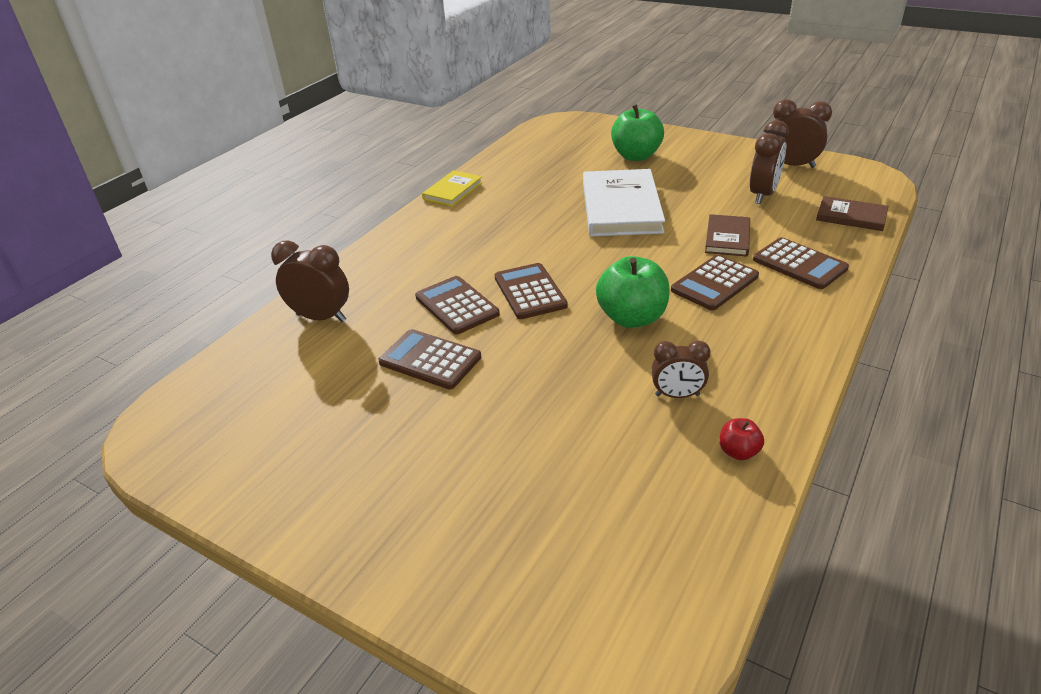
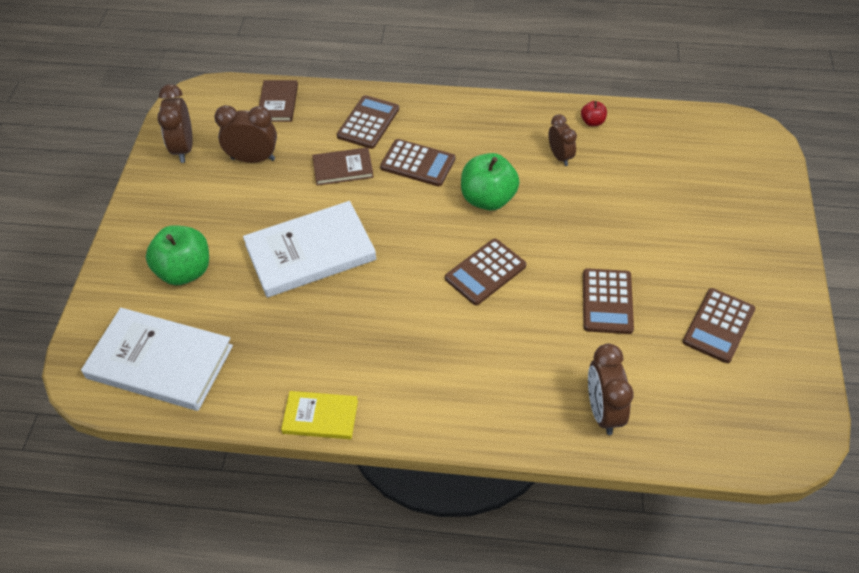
camera: 115 degrees left, 15 degrees up
(457, 306) = (531, 315): brown calculator -> brown calculator (718, 326)
(554, 143) = (160, 362): none -> white book

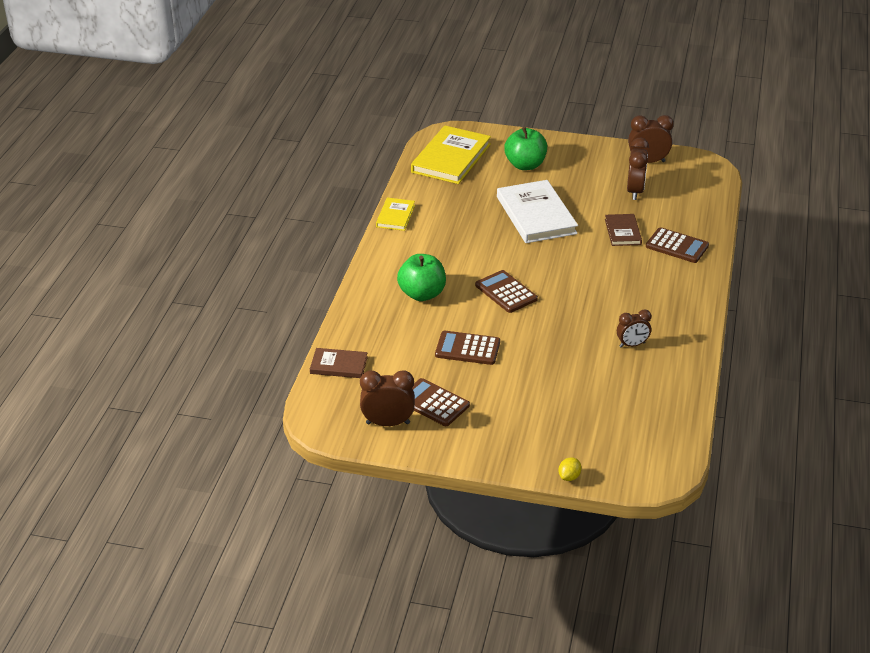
camera: 95 degrees right, 15 degrees down
(160, 362) = (451, 158): white book -> yellow book
(278, 103) = (701, 203): brown book -> brown book (338, 365)
(417, 163) = (626, 268): brown calculator -> none
(488, 199) = (583, 300): green apple -> green apple (422, 294)
(592, 122) = (677, 370): red apple -> none
(603, 411) = (370, 332): brown clock -> brown clock (388, 423)
(788, 199) = (569, 477): none -> yellow lemon

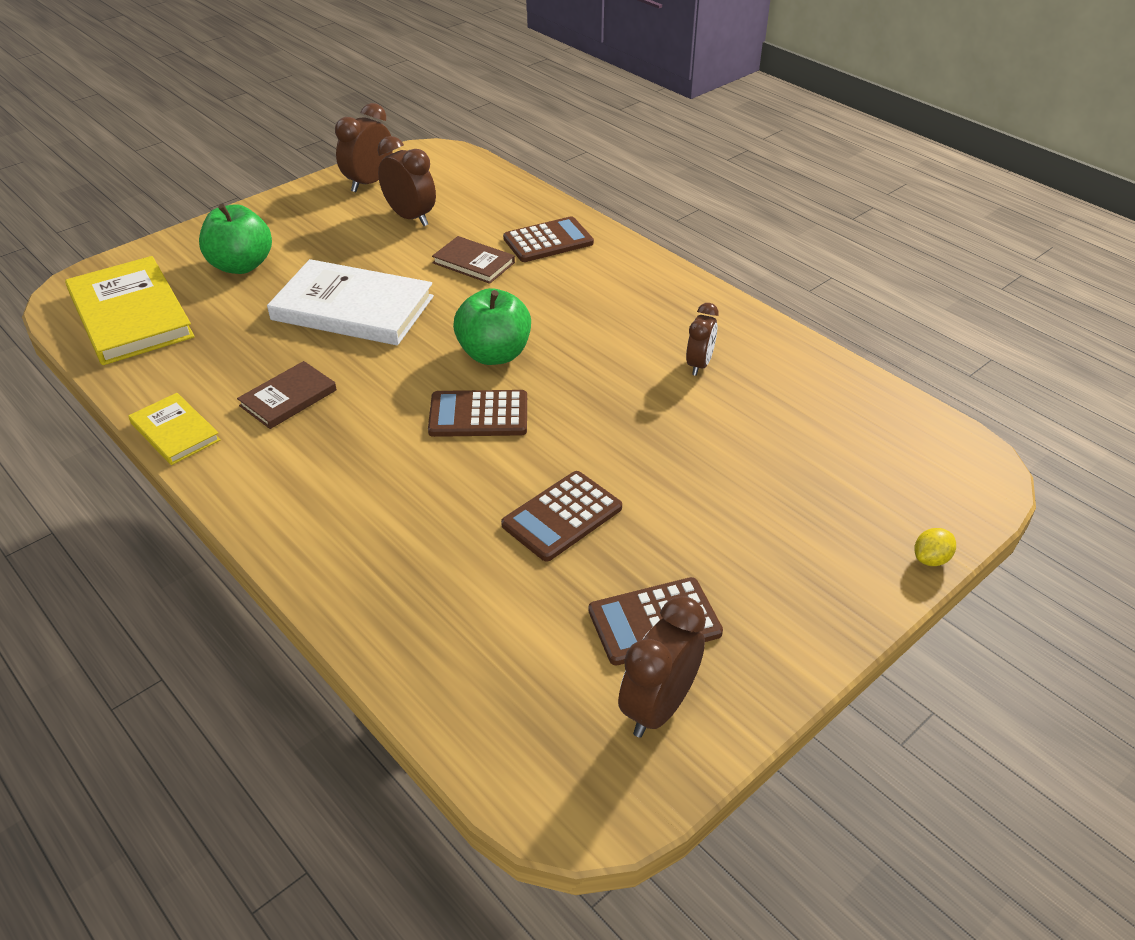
camera: 55 degrees left, 5 degrees up
(338, 365) = (453, 695): brown book -> brown book (288, 398)
(422, 294) = (387, 499): green apple -> green apple (494, 354)
(569, 477) = (931, 559): yellow lemon -> yellow lemon turned 75 degrees clockwise

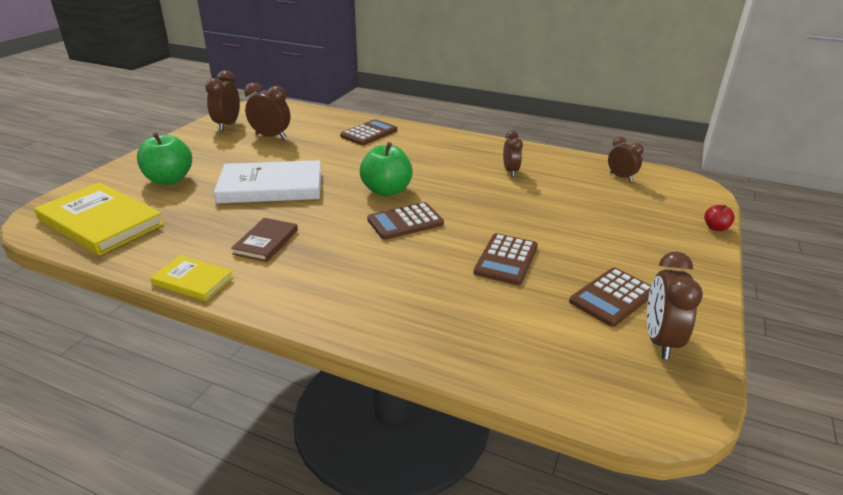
camera: 25 degrees left, 10 degrees down
(473, 263) = (332, 151): brown book -> none
(867, 421) = (621, 177): none -> brown clock
(931, 559) = (715, 228): yellow lemon -> red apple

